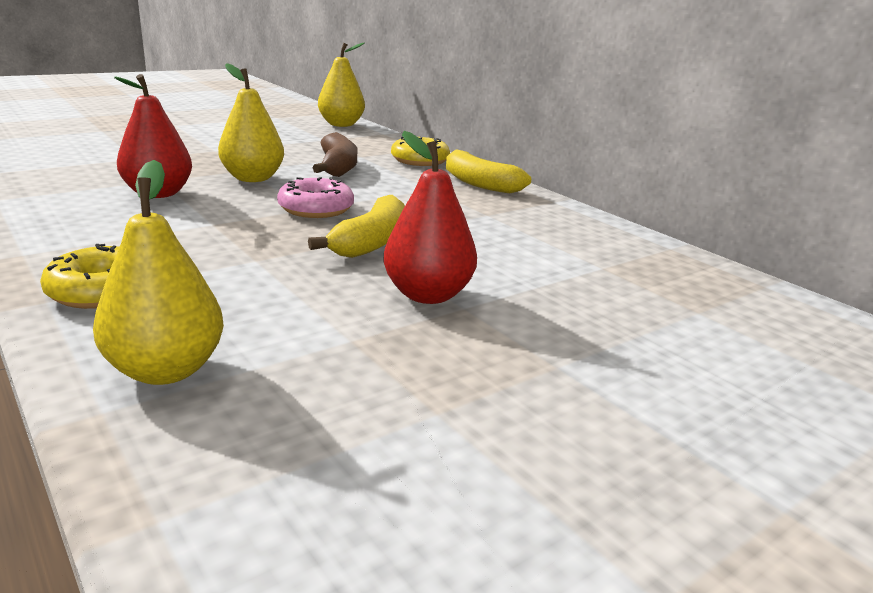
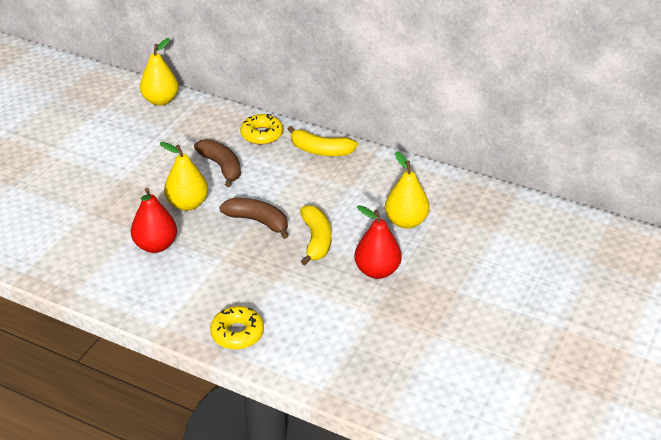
camera: 25 degrees left, 15 degrees up
(166, 370) = (320, 362): yellow pear -> yellow pear (406, 221)
(316, 209) = (258, 221): pink donut -> brown banana

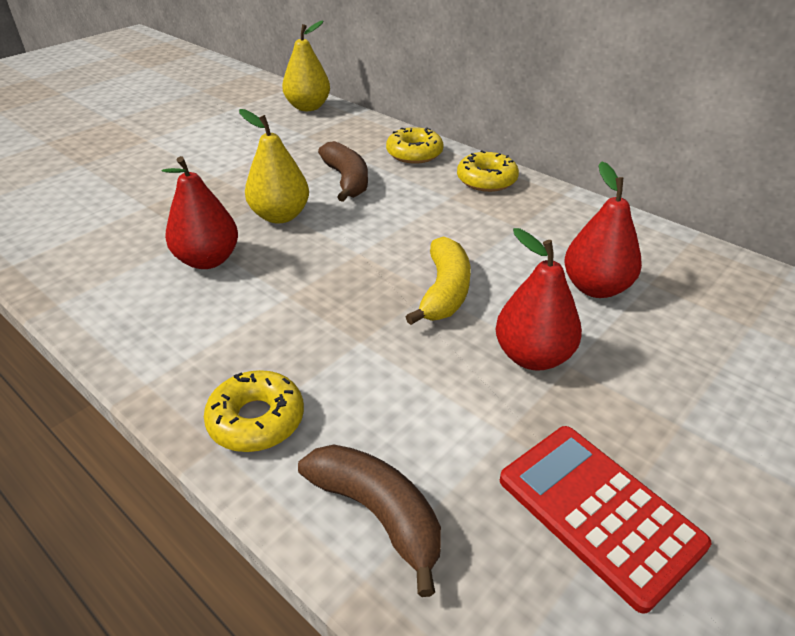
camera: 15 degrees right, 0 degrees up
(258, 221) = (366, 252): brown banana -> brown banana (378, 514)
(320, 150) = (486, 180): yellow banana -> yellow donut
(406, 221) = (595, 288): yellow pear -> red pear
(423, 341) = (599, 511): none -> red calculator

